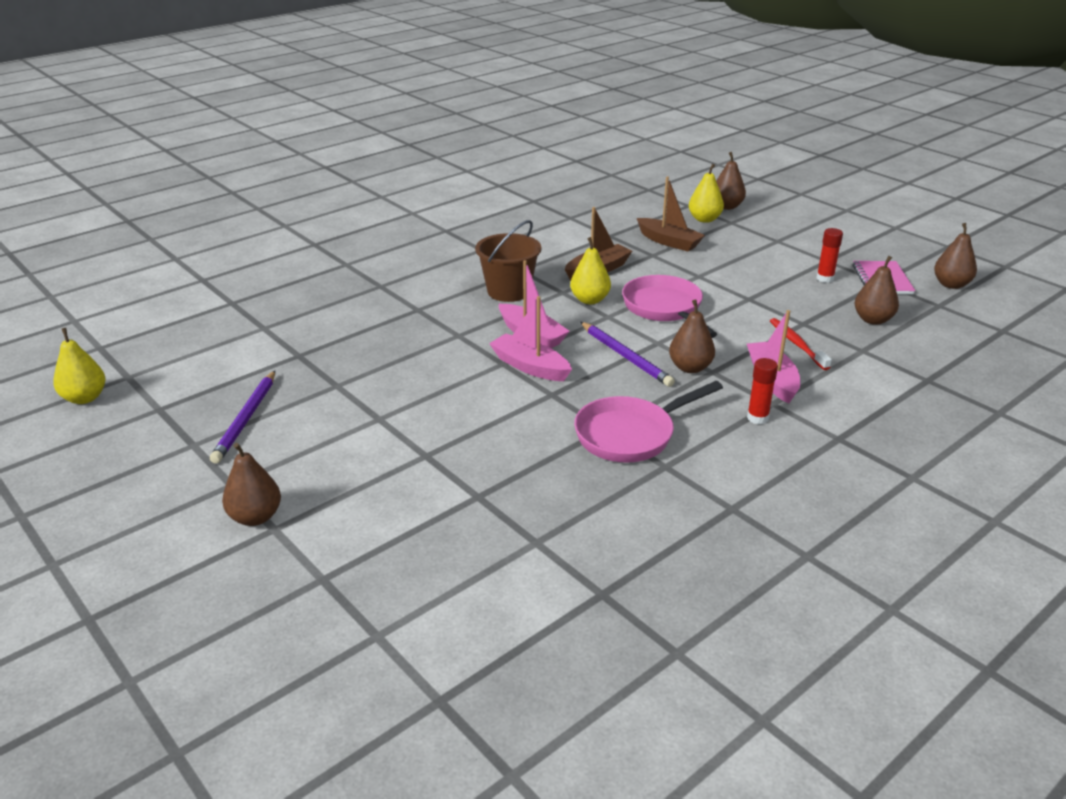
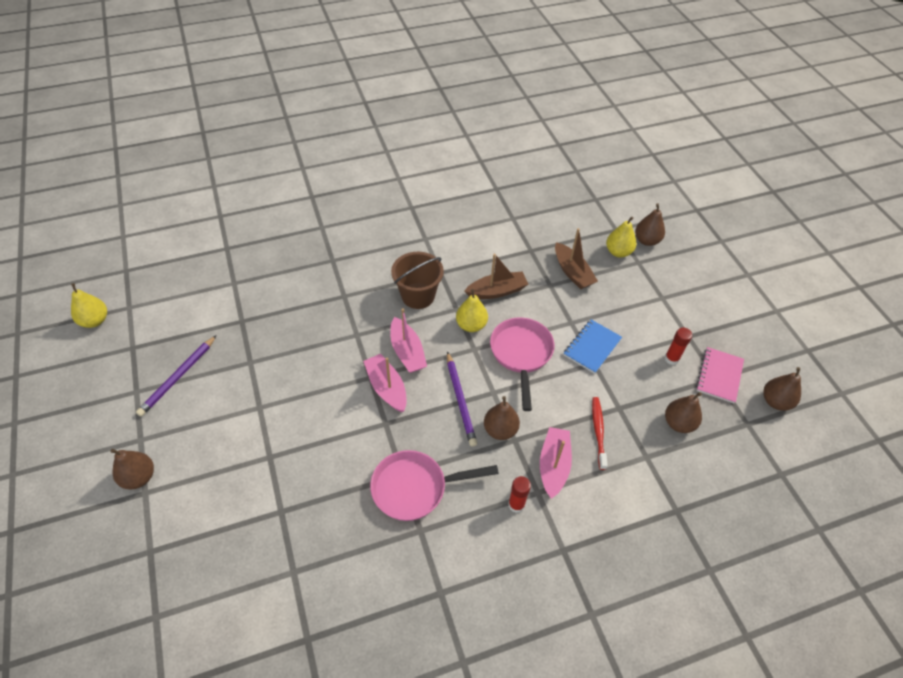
camera: 20 degrees right, 20 degrees up
(736, 288) = (592, 347): none -> blue notebook

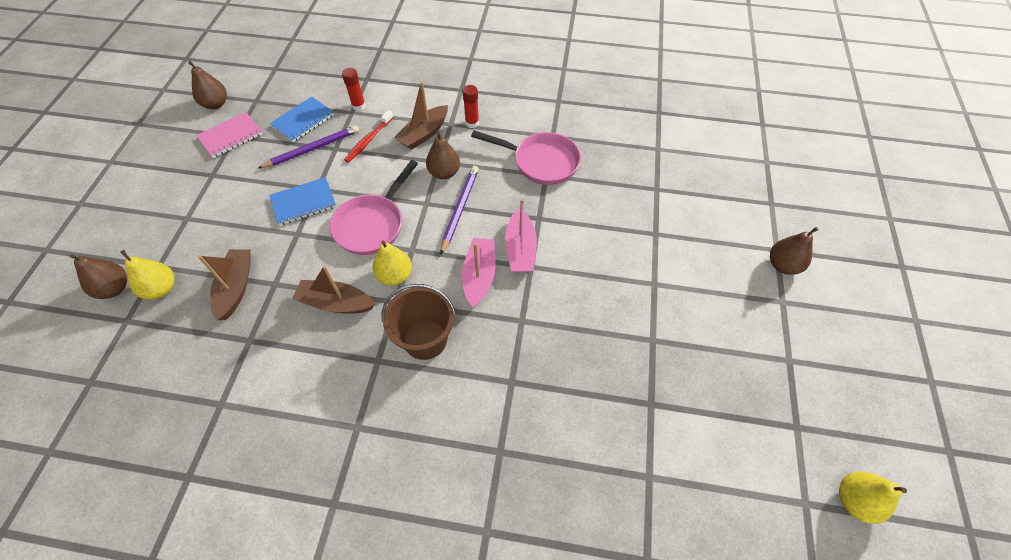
camera: 150 degrees left, 5 degrees up
(178, 377) = (739, 357): purple pencil -> purple pencil (312, 149)
(553, 465) = (424, 134): pink boat -> brown boat
(671, 359) = (250, 164): red glue stick -> red glue stick (359, 106)
(678, 423) = (303, 121): brown pear -> blue notebook

